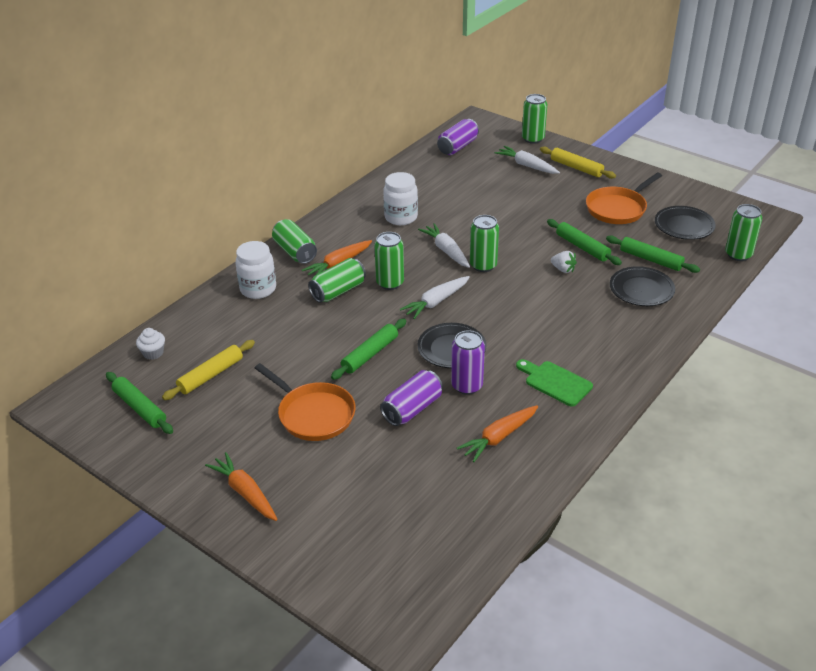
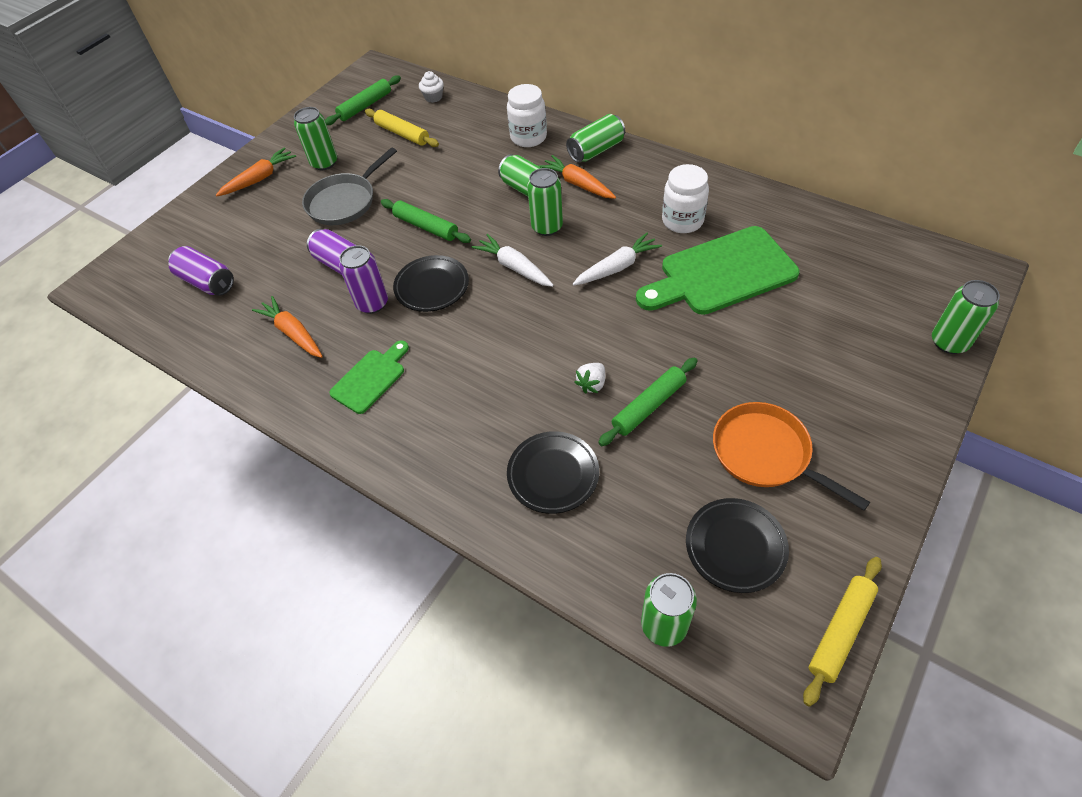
camera: 90 degrees right, 15 degrees up
(313, 414) = (344, 201): orange pan -> grey pan
(457, 147) = (883, 257): purple can -> purple can (207, 282)
(461, 207) = (721, 273): none -> green cutting board
(483, 265) = (590, 303): green can -> green can (324, 163)
(527, 166) = (858, 337): white carrot -> none
(576, 168) = (876, 400): yellow rolling pin -> yellow rolling pin (840, 632)
(651, 259) = (630, 491): green rolling pin -> none

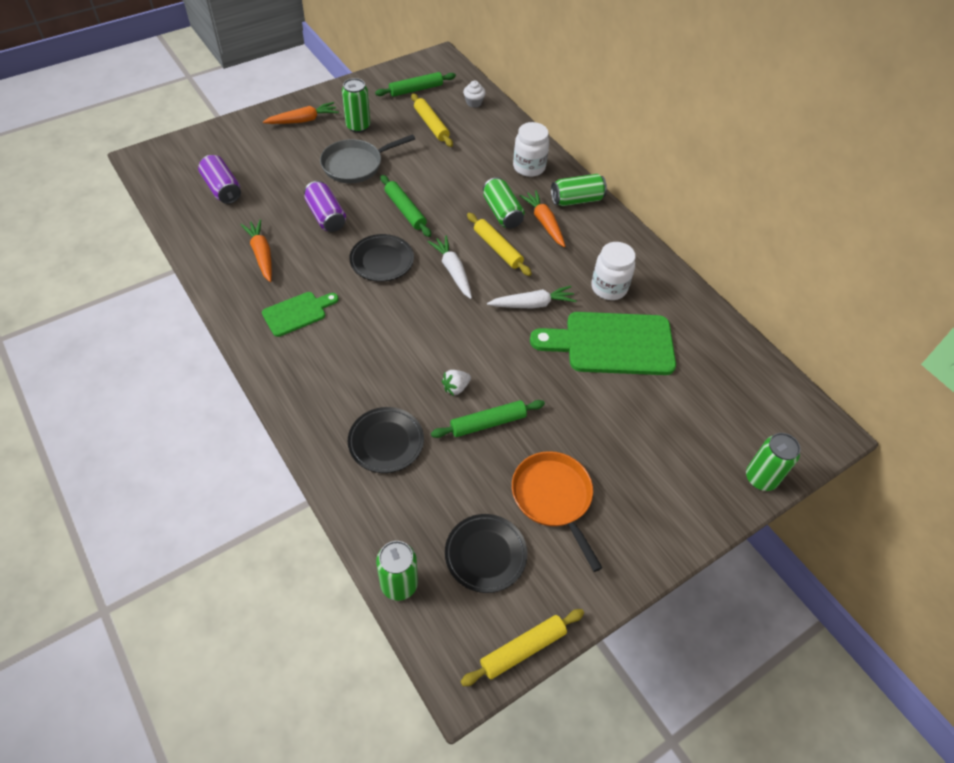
camera: 15 degrees right, 0 degrees up
(372, 303) = (331, 255): purple can -> none
(547, 227) = (498, 248): green can -> yellow rolling pin

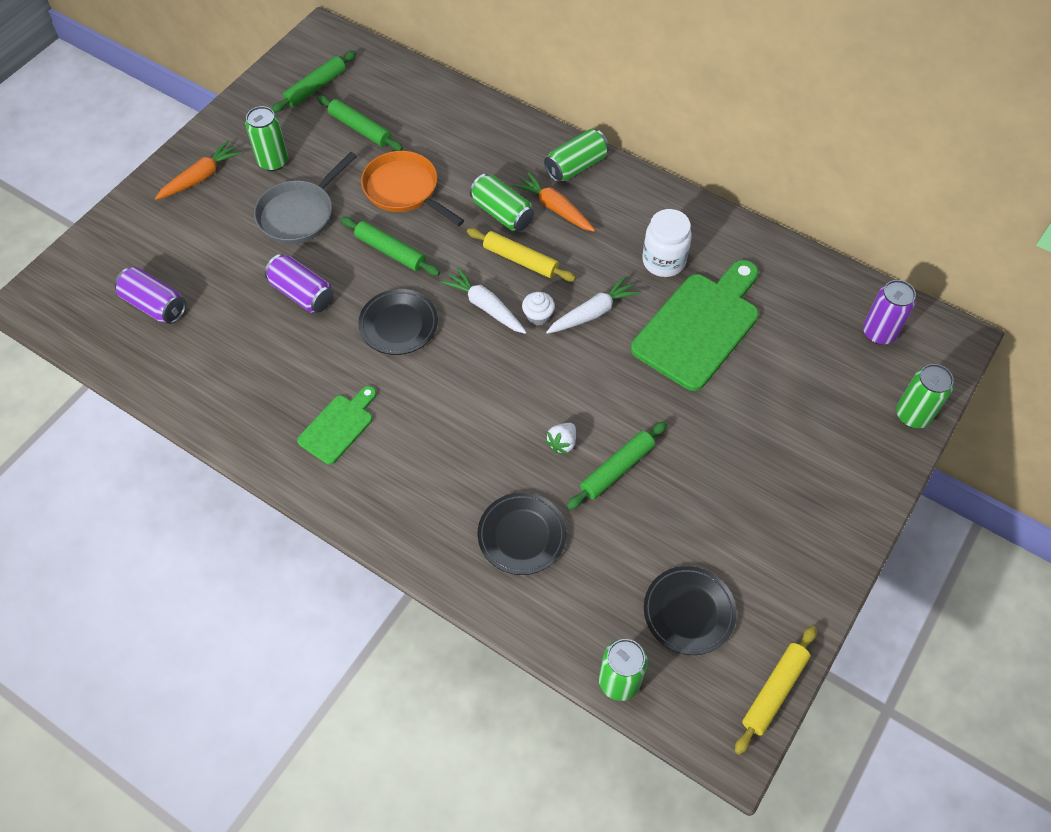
camera: 20 degrees left, 5 degrees up
(261, 254) = (254, 371): orange carrot -> none
(431, 125) = (360, 129): yellow rolling pin -> green rolling pin
(474, 102) = (394, 81): white cupcake -> white cupcake (538, 316)
(529, 167) = (502, 144): white jar -> none
(553, 498) = (725, 523): orange pan -> orange pan (404, 190)
(612, 344) = (699, 326): green cutting board -> green cutting board turned 150 degrees clockwise
(763, 403) = (879, 333): none -> purple can

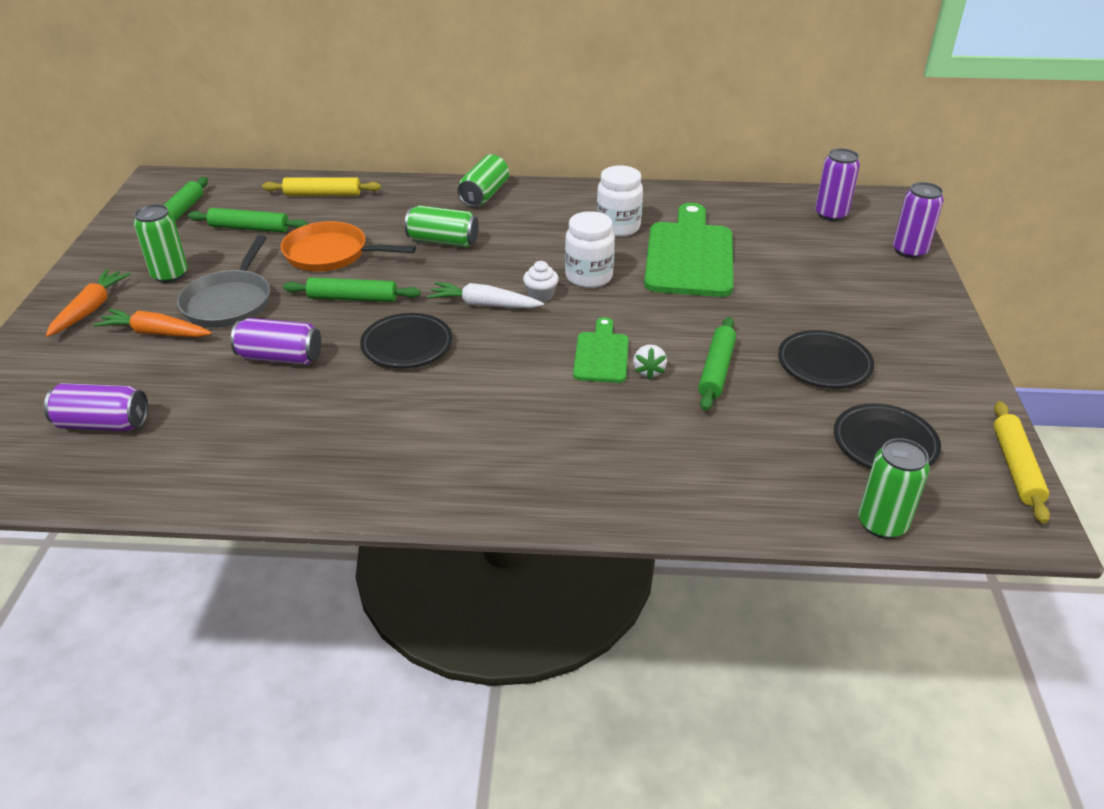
camera: 30 degrees left, 20 degrees down
(338, 426) = (407, 443): green cutting board -> green cutting board (601, 354)
(520, 260) = (489, 264): yellow rolling pin -> yellow rolling pin (323, 194)
(522, 535) = (677, 452): black plate -> black plate (824, 364)
(555, 208) = (490, 224): orange carrot -> orange carrot (156, 333)
(592, 313) = (589, 277): white carrot -> white jar
(912, 415) = (909, 251): green can -> purple can

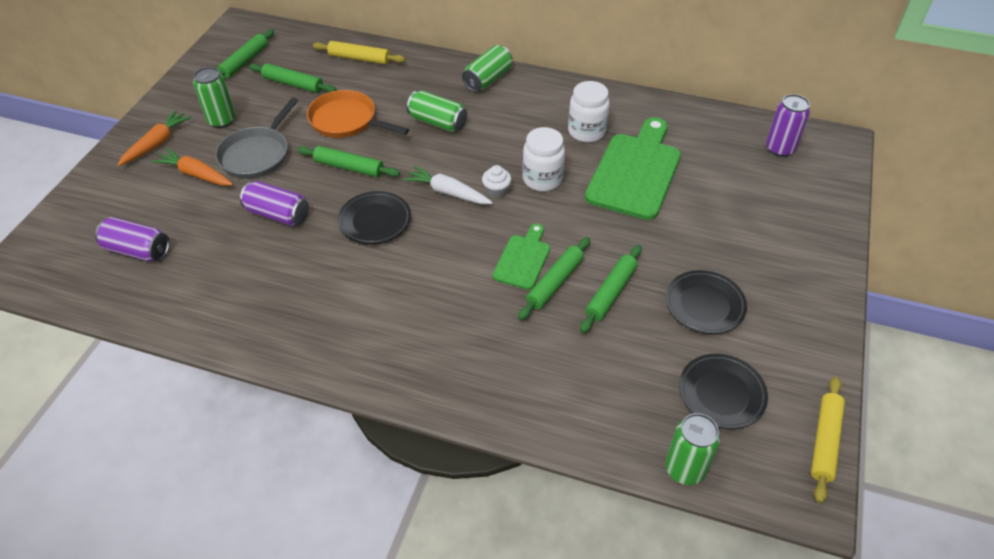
camera: 15 degrees right, 10 degrees up
(648, 371) = (555, 283): white strawberry -> green rolling pin
(909, 251) = (834, 201): purple can -> none

